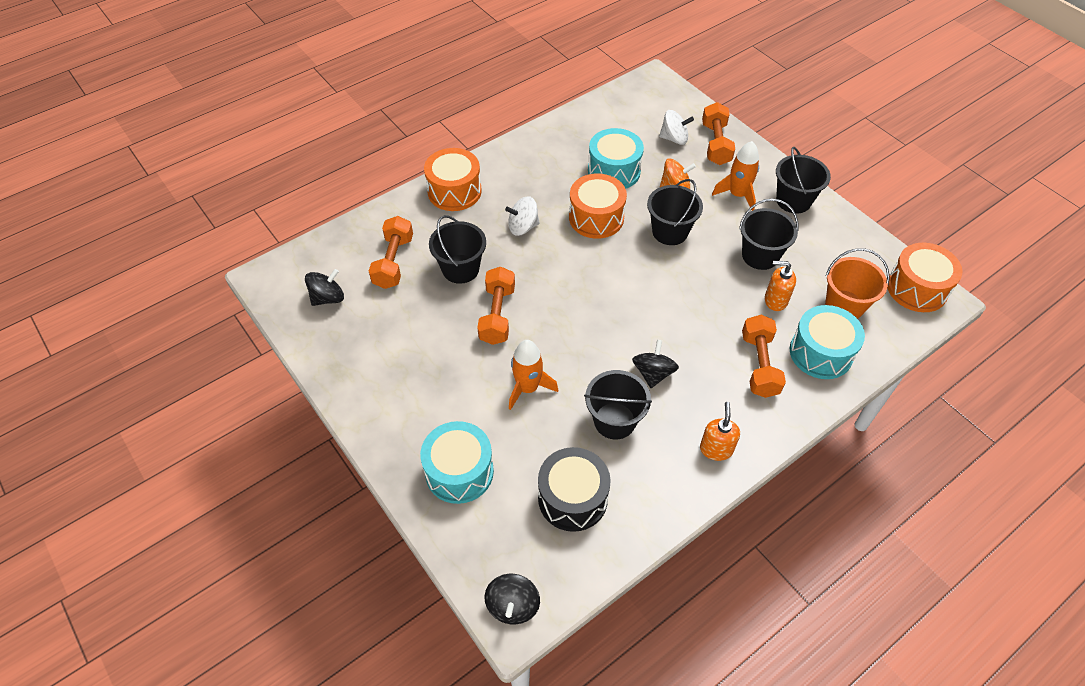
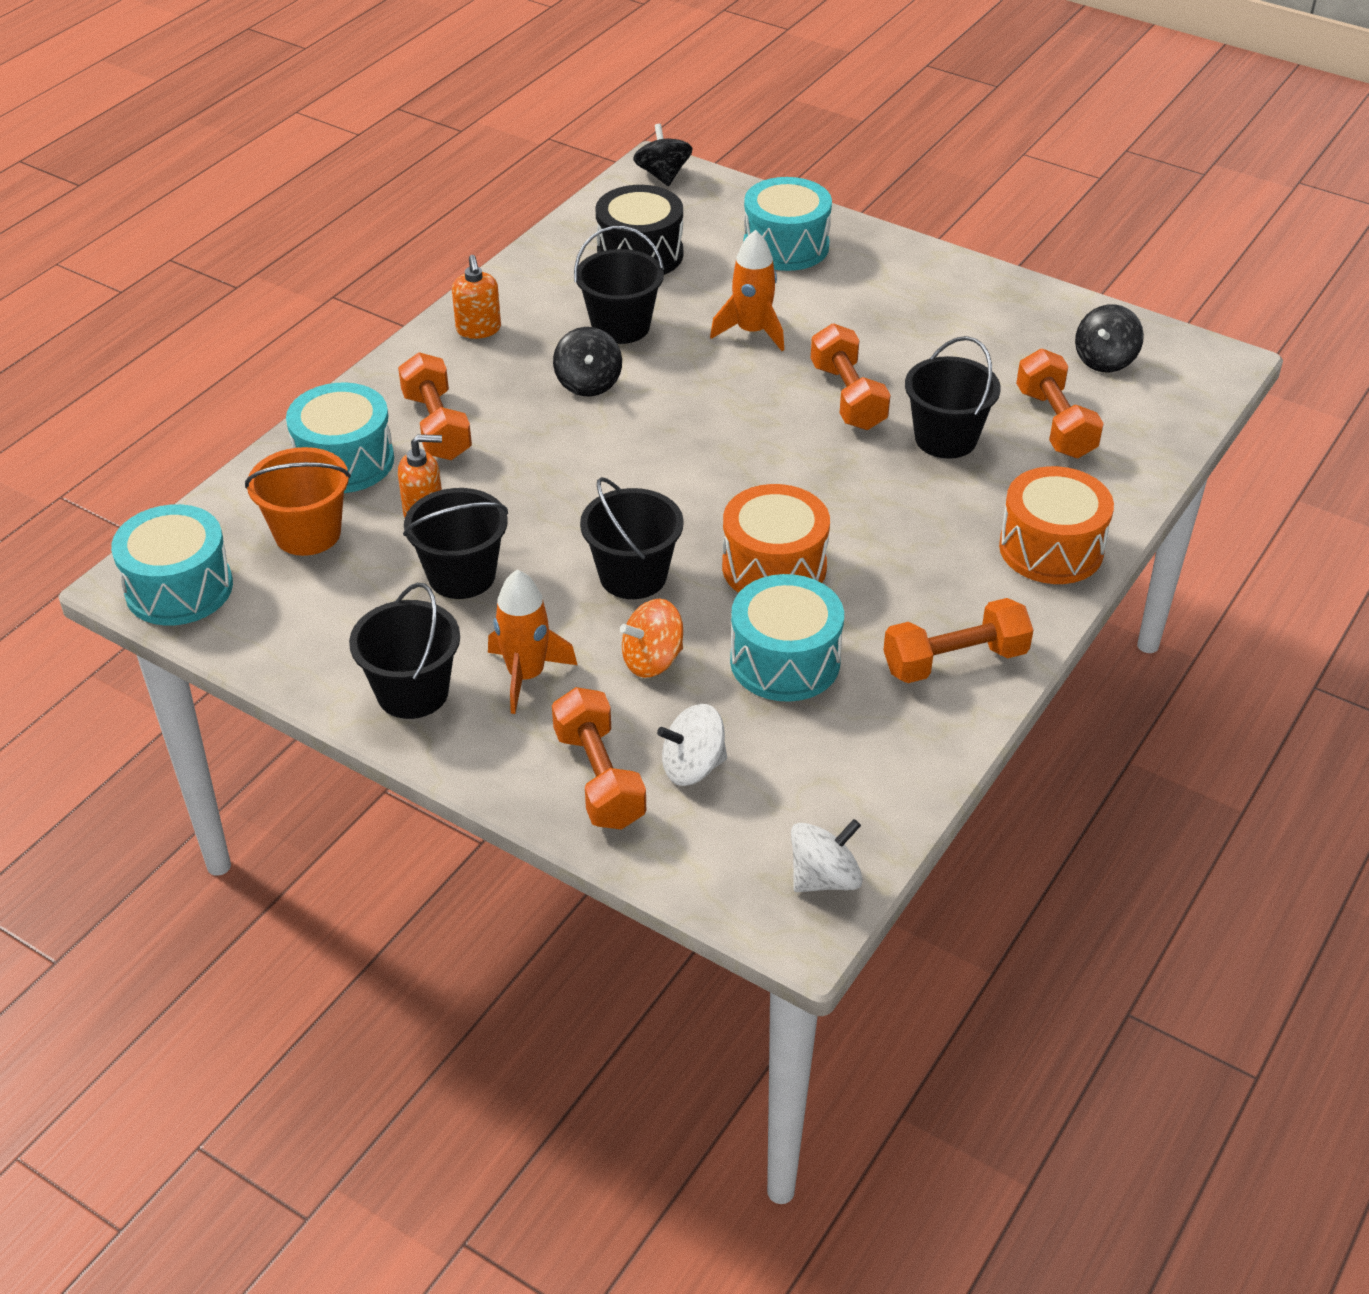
camera: 160 degrees right, 10 degrees down
(523, 227) = (891, 521): white spinning top -> white spinning top (824, 878)
(537, 152) = (955, 661): none -> orange dumbbell
(916, 289) = (179, 588): orange drum -> turquoise drum

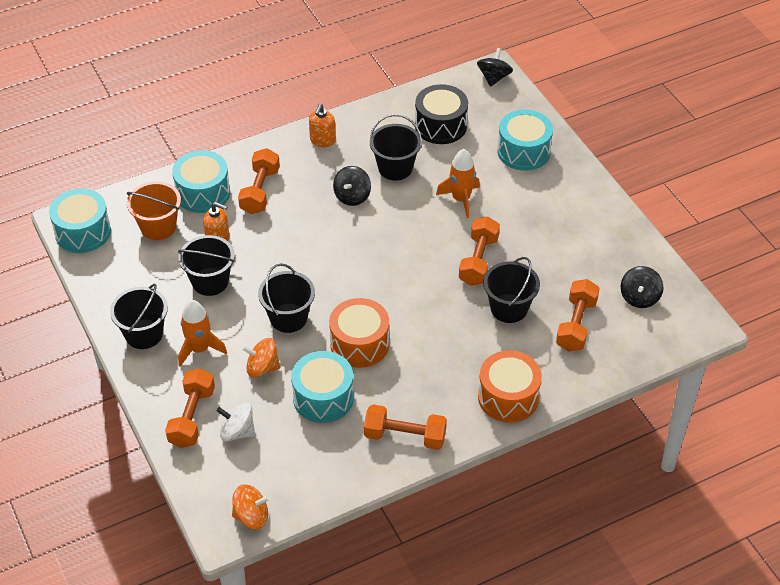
camera: 30 degrees right, 5 degrees up
(824, 878) = (251, 516): white spinning top -> orange spinning top
(1105, 360) = (639, 297): black spinning top -> black spinning top turned 45 degrees counterclockwise

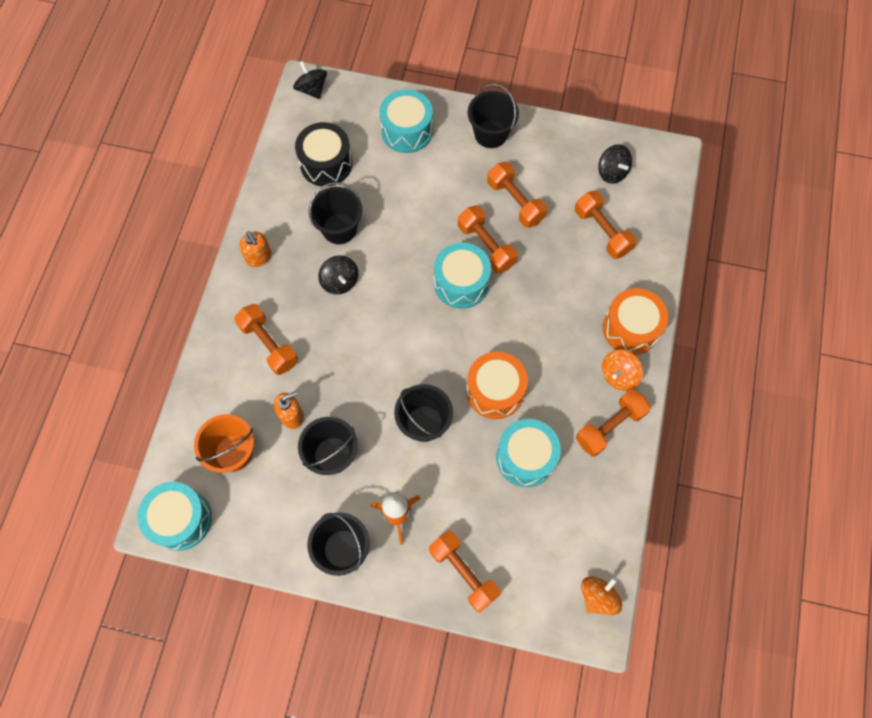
camera: 50 degrees left, 20 degrees up
(203, 193) = (229, 390): turquoise drum -> turquoise drum (461, 283)
(237, 432) = (507, 547): white spinning top -> none
(262, 368) = (458, 481): orange spinning top -> orange spinning top (618, 375)
(461, 199) = (414, 210): orange rocket -> none
(509, 308) = (549, 262): black bucket -> black bucket (491, 134)
(538, 254) = (515, 202): none -> orange dumbbell

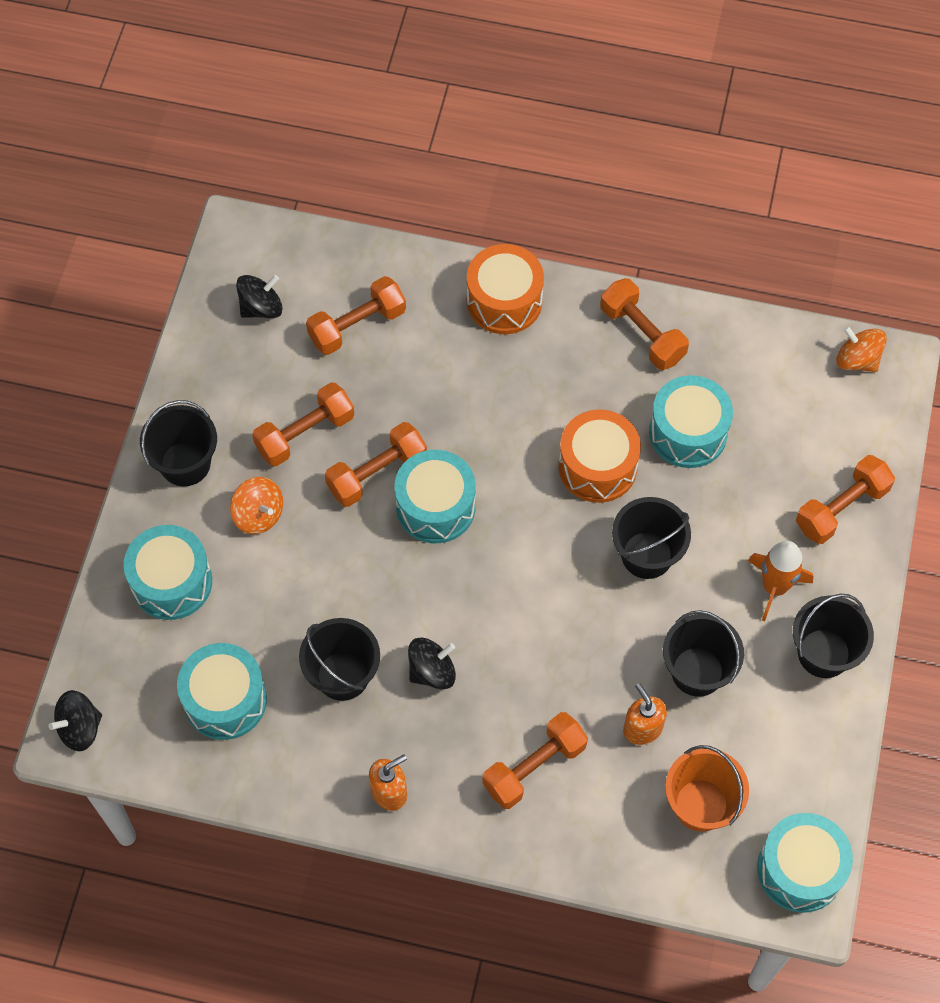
camera: 90 degrees left, 5 degrees down
(326, 163) = (225, 700): black drum -> turquoise drum
(618, 375) = (571, 319): orange spinning top -> orange spinning top (259, 515)

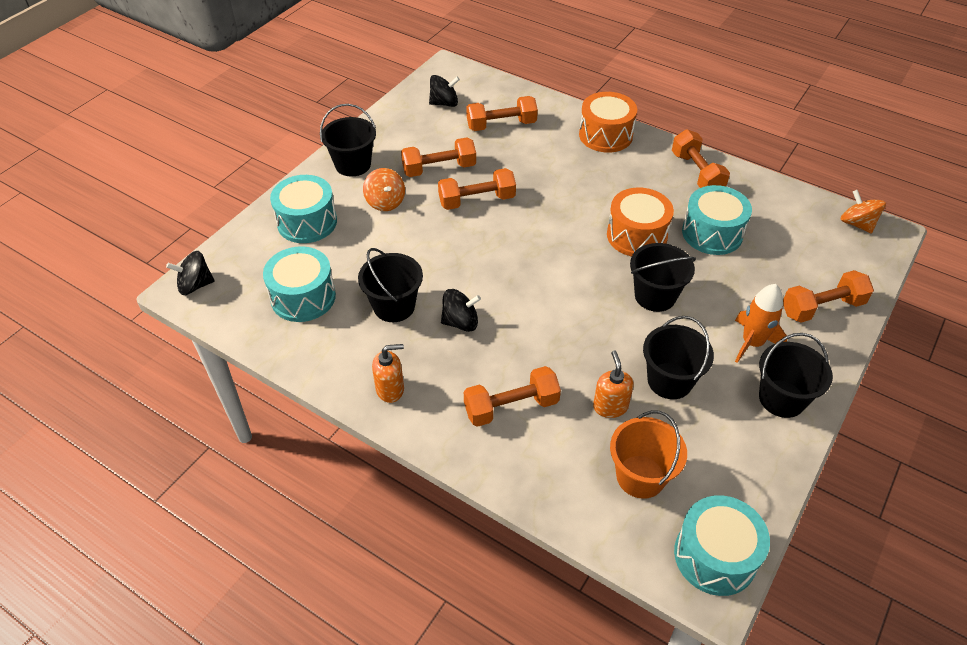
camera: 20 degrees right, 15 degrees down
(435, 507) = (509, 228): turquoise drum -> none

